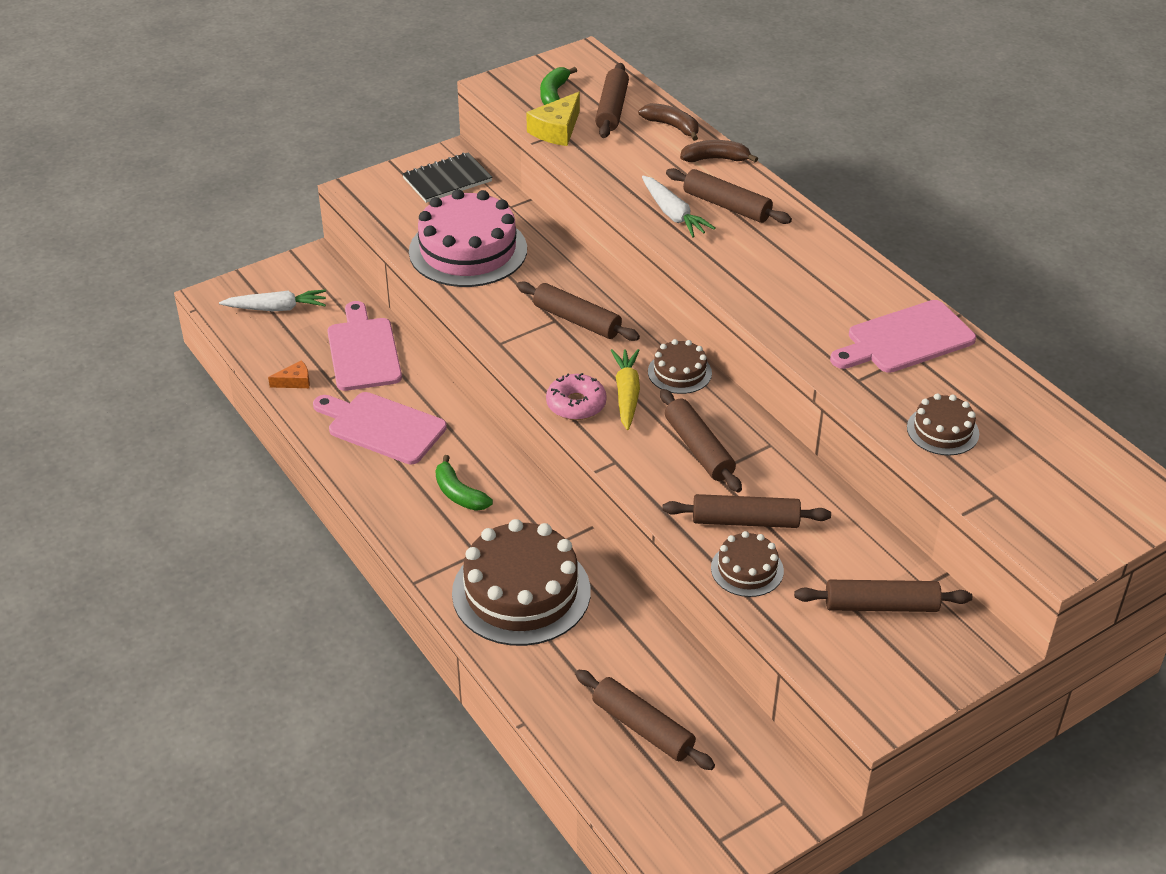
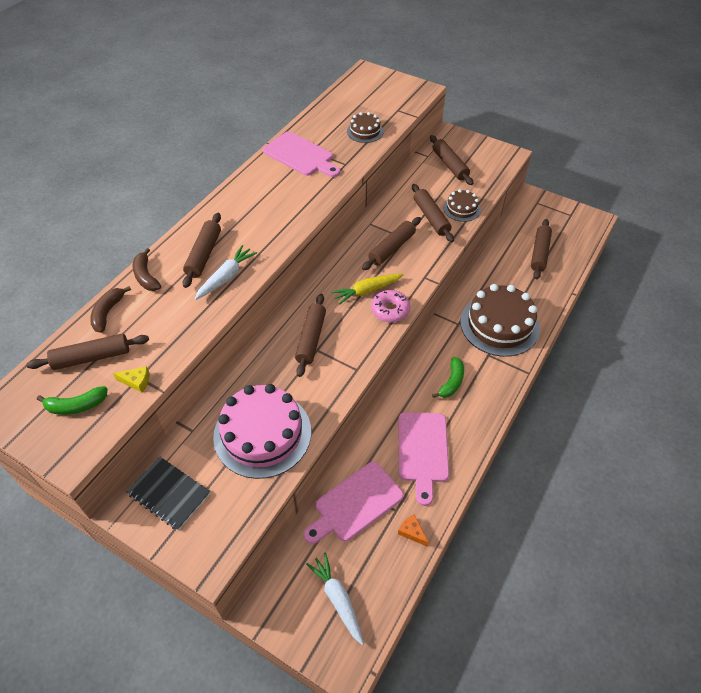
camera: 115 degrees left, 10 degrees up
(557, 130) = (136, 381): yellow cheese -> yellow cheese, size x0.57
(679, 372) = (333, 275): brown cake -> none

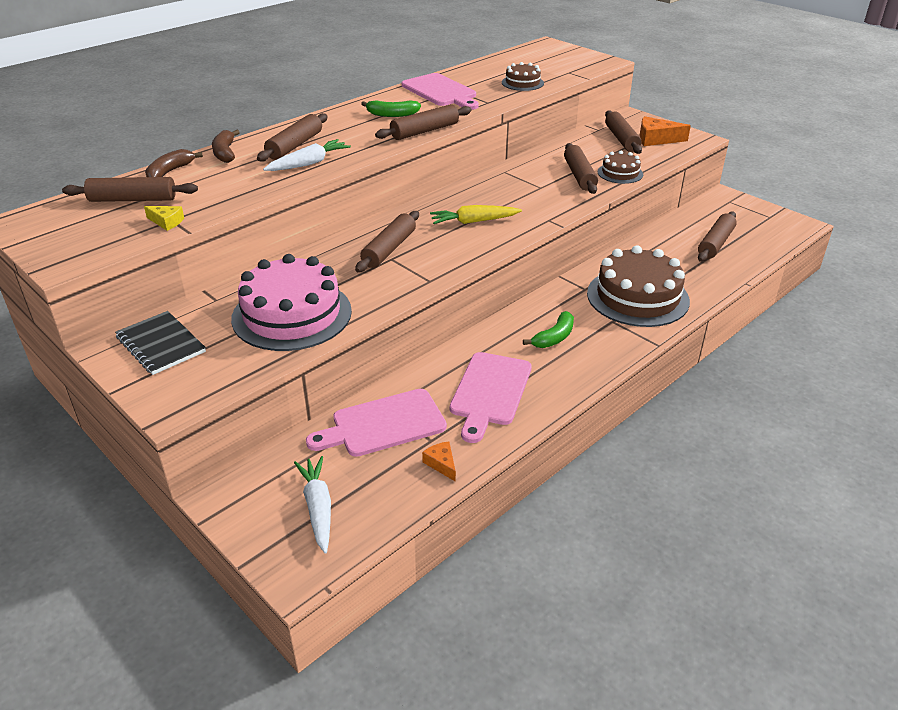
camera: 15 degrees right, 15 degrees down
(76, 406) = (94, 230): green banana -> green banana (392, 115)
(390, 310) = (493, 240): pink donut -> none
(391, 248) = (520, 193): brown rolling pin -> brown rolling pin (424, 131)
(477, 161) = (656, 139): none -> orange cheese

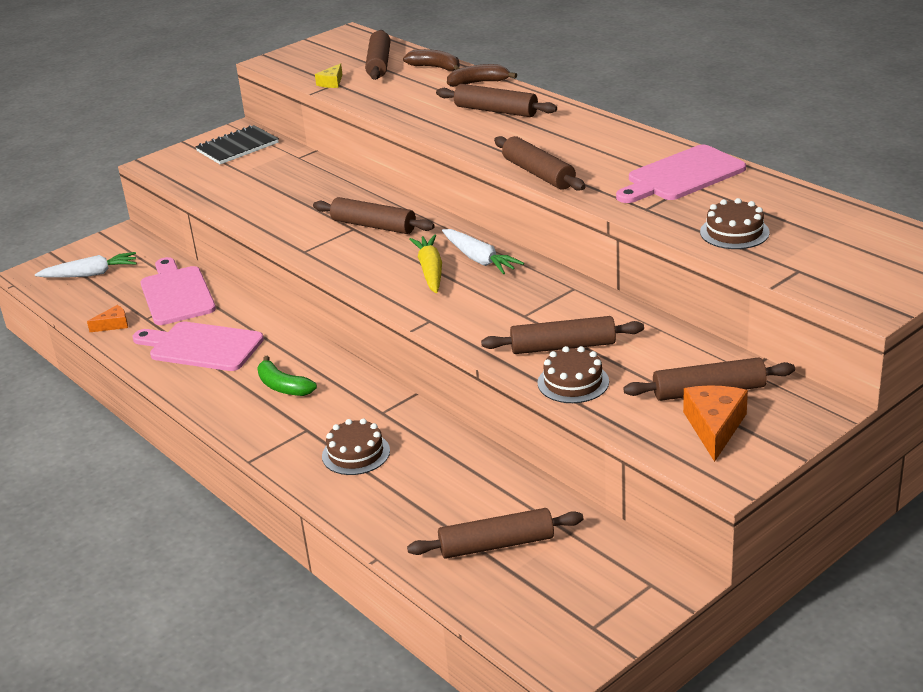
camera: 95 degrees right, 5 degrees down
(292, 314) = (264, 191): pink cake -> none
(308, 163) = (448, 122): white carrot -> white carrot (479, 259)
(392, 115) = (592, 151): green banana -> none
(637, 297) = (356, 453): brown cake -> brown cake, size x0.50
(715, 243) = (496, 544): brown rolling pin -> brown rolling pin turned 45 degrees counterclockwise

